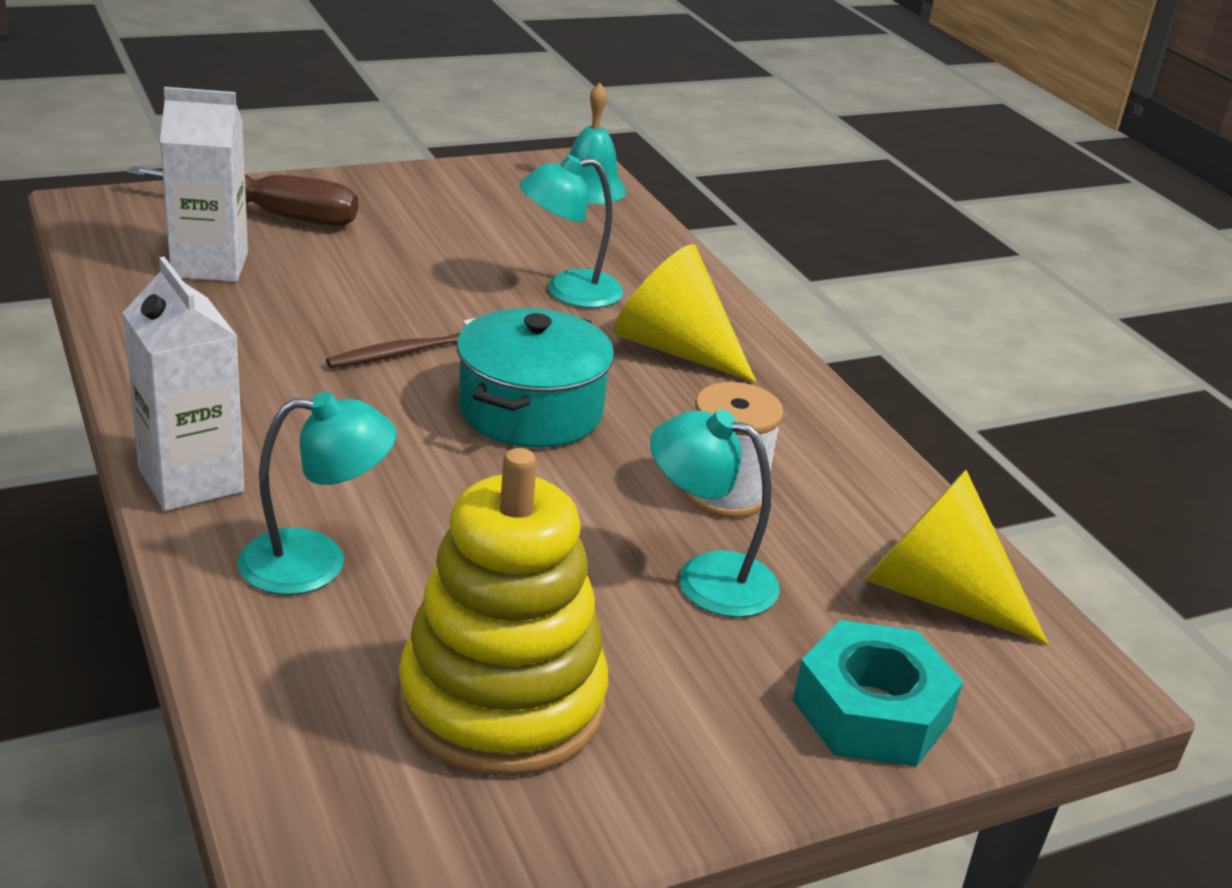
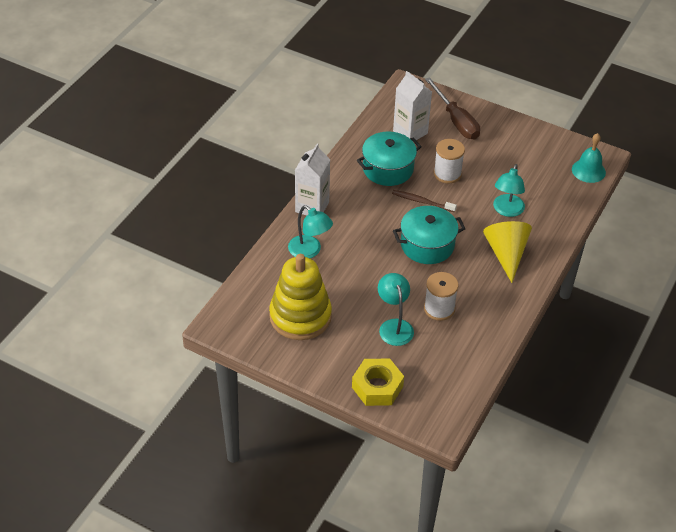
camera: 55 degrees right, 15 degrees up
(256, 336) = (388, 169): none -> turquoise pot
(382, 291) = (447, 174): none -> white spool
(568, 291) = (507, 210): turquoise lamp -> turquoise lamp turned 105 degrees counterclockwise
(871, 711) = (377, 387): turquoise nut -> yellow nut
(935, 594) = (447, 377): yellow cone -> none

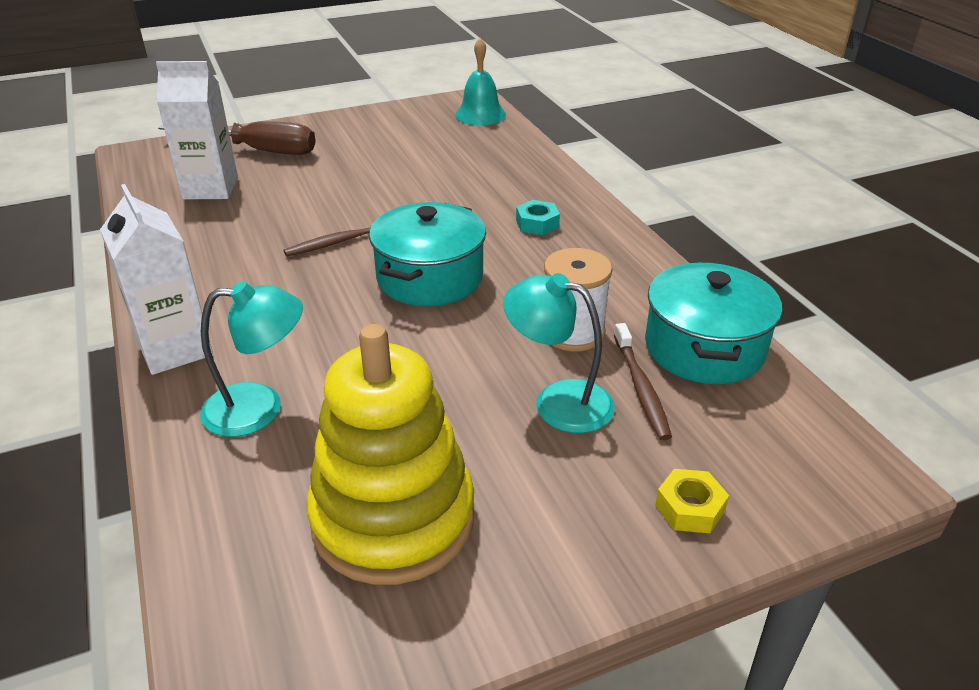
camera: 50 degrees left, 10 degrees down
(377, 387) = (689, 508): yellow nut -> yellow nut, size x0.54
(388, 169) = (237, 237): turquoise pot -> turquoise pot (704, 348)
(426, 345) = (641, 388): none -> brown toothbrush
(447, 174) = (329, 198): white spool -> none
(506, 254) = (537, 224): yellow cone -> turquoise nut
(507, 210) = (462, 188): turquoise lamp -> none

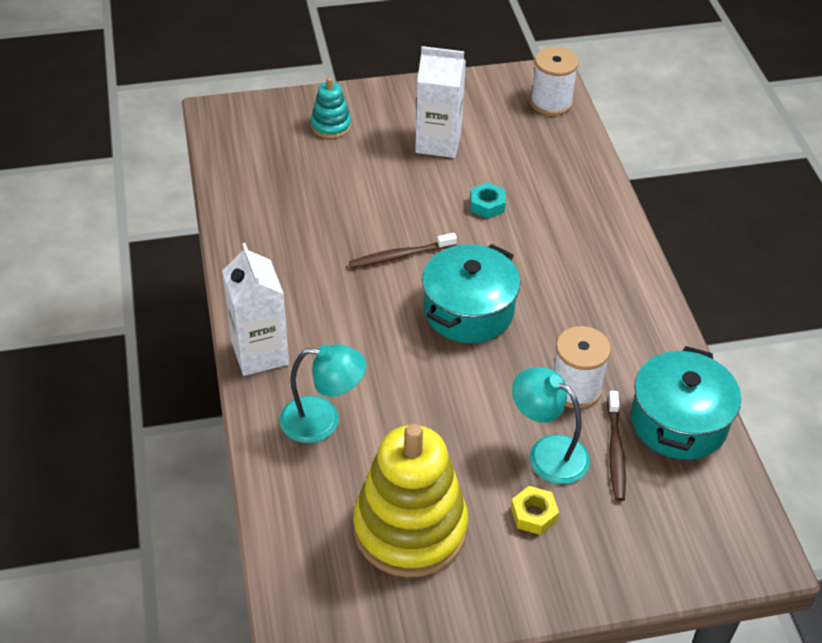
camera: 10 degrees right, 10 degrees up
(210, 188) = (288, 172): white carton -> white carton (438, 142)
(257, 150) = (331, 126): brown screwdriver -> turquoise stacking toy
(480, 114) = (551, 102): turquoise bell -> white spool
(537, 224) = (574, 261): turquoise nut -> turquoise nut (487, 205)
(689, 508) = (620, 558): yellow nut -> yellow nut (533, 514)

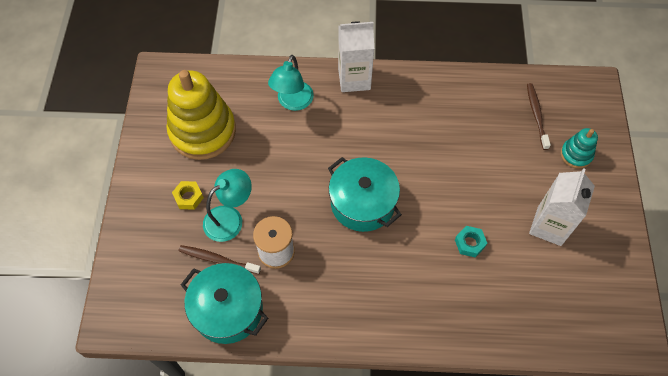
camera: 105 degrees right, 15 degrees up
(400, 256) = (425, 172): brown toothbrush -> brown toothbrush (536, 115)
(551, 102) = (598, 332): white spool -> none

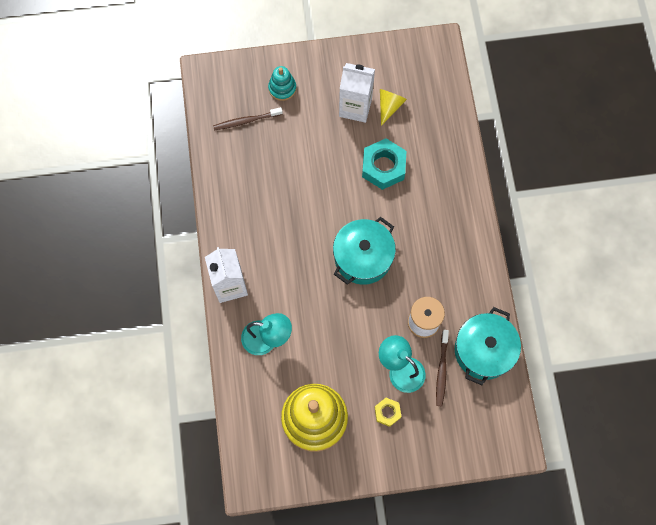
camera: 100 degrees left, 10 degrees up
(469, 243) = (383, 167): turquoise nut -> turquoise nut, size x1.85
(549, 264) = (389, 106): none -> yellow cone

